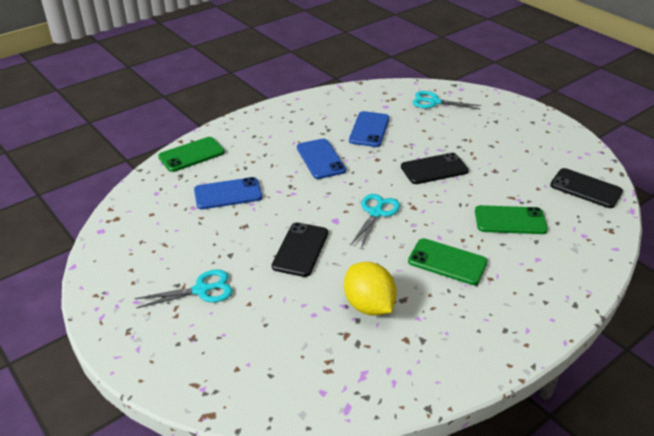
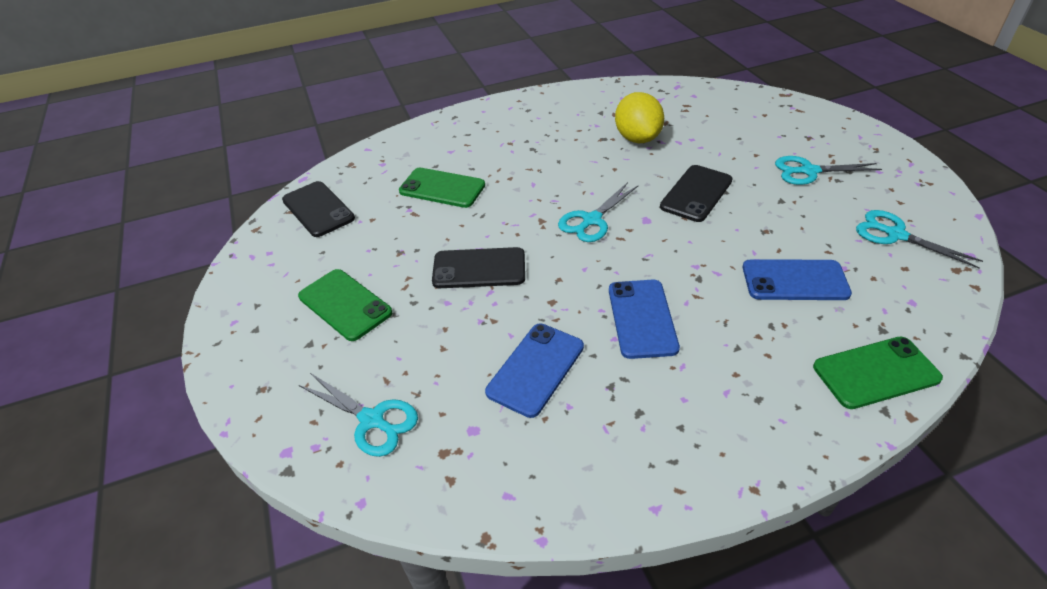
camera: 160 degrees left, 5 degrees up
(148, 238) = (895, 235): none -> turquoise scissors
(447, 262) = (541, 160): green phone -> green phone (345, 305)

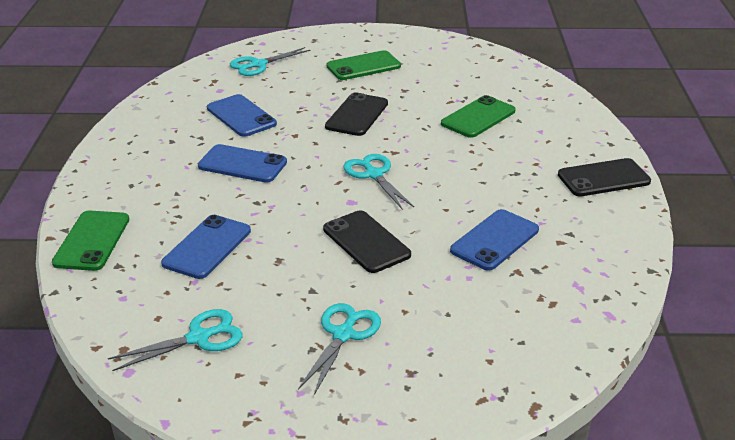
camera: 110 degrees right, 10 degrees down
(318, 209) = (486, 66): black phone -> black phone (603, 178)
(637, 138) = (494, 240): yellow lemon -> blue phone

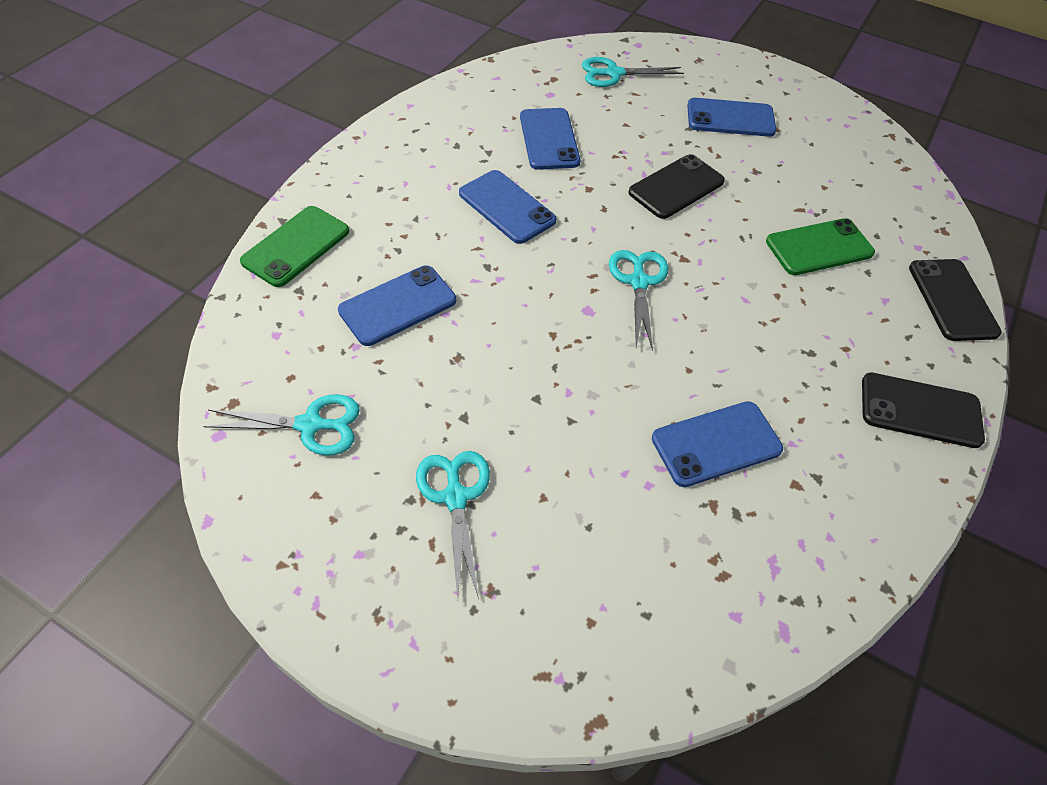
camera: 25 degrees right, 20 degrees up
(343, 334) = (455, 497): turquoise scissors -> turquoise scissors turned 60 degrees counterclockwise
(363, 66) = (730, 118): green phone -> blue phone
(366, 242) = (566, 376): black phone -> black phone (952, 300)

